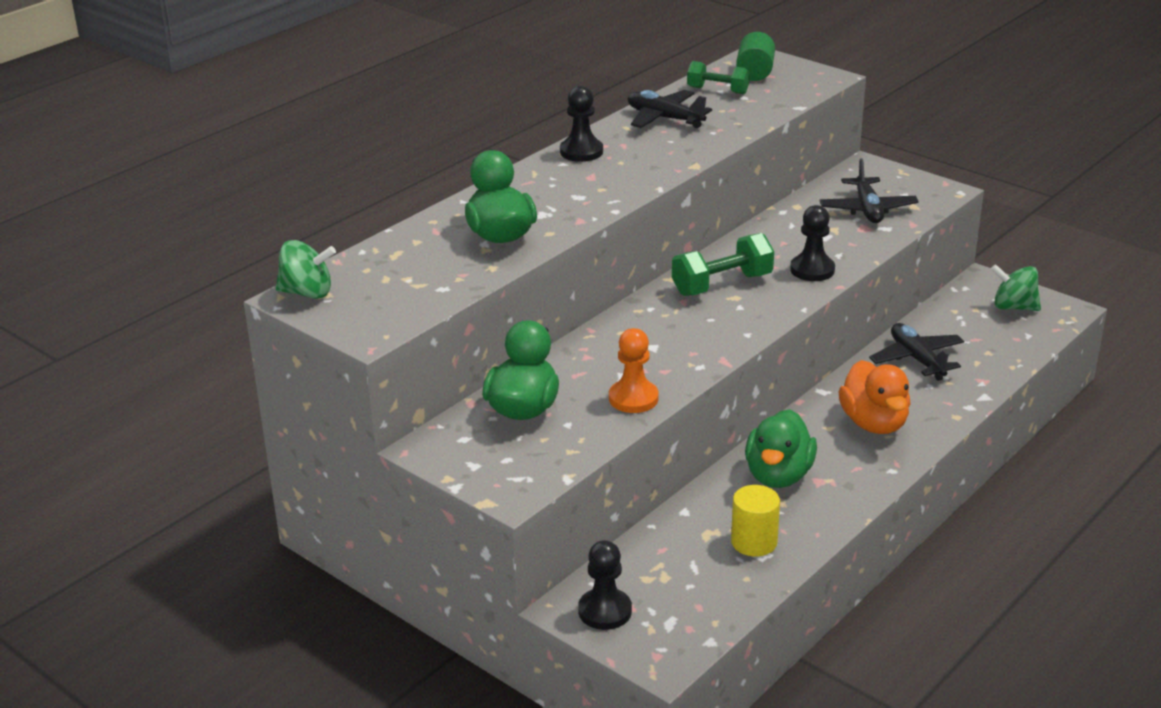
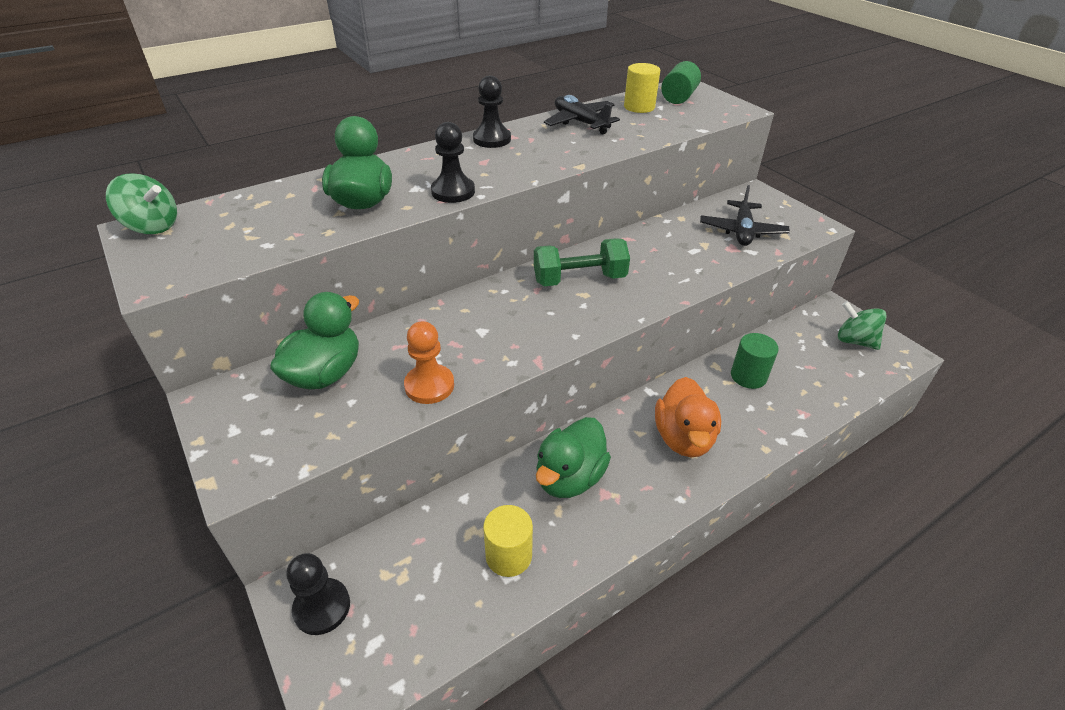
camera: 15 degrees right, 10 degrees up
(717, 90) = (639, 107): green dumbbell -> yellow cylinder
(812, 270) = (667, 280): black pawn -> black pawn (453, 191)
(917, 359) = (748, 376): black plane -> green cylinder

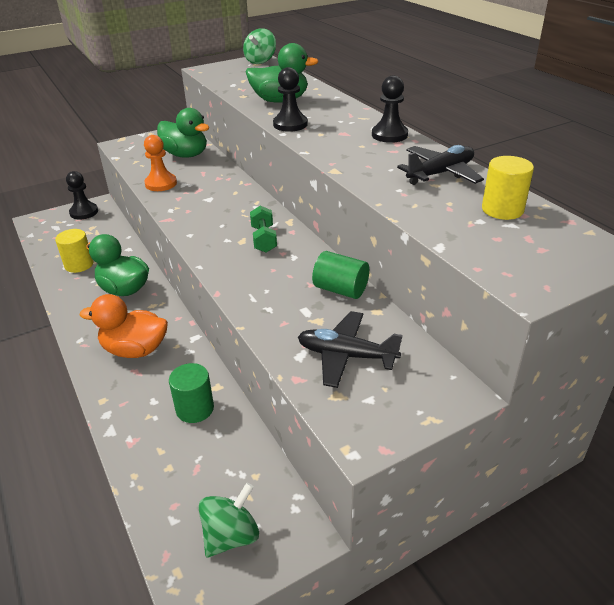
camera: 95 degrees right, 5 degrees down
(579, 279) = (263, 239): green dumbbell -> green dumbbell, size x0.66
(678, 97) = (551, 241): green cylinder -> green cylinder (340, 289)

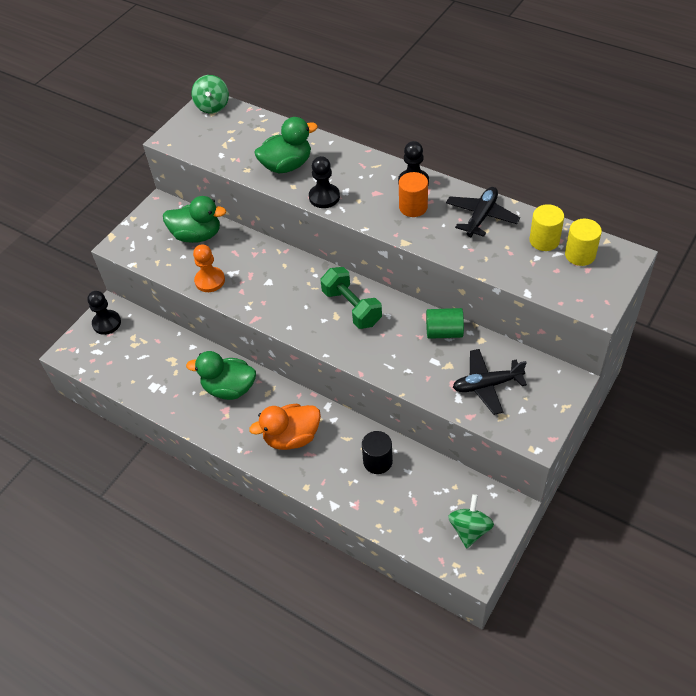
camera: 25 degrees left, 15 degrees up
(79, 265) = (164, 382): yellow cylinder -> yellow cylinder (580, 255)
(195, 409) = (377, 461): green cylinder -> black cylinder
(263, 239) = (351, 307): green dumbbell -> green dumbbell, size x1.51
(371, 150) = (413, 207): none -> orange cylinder

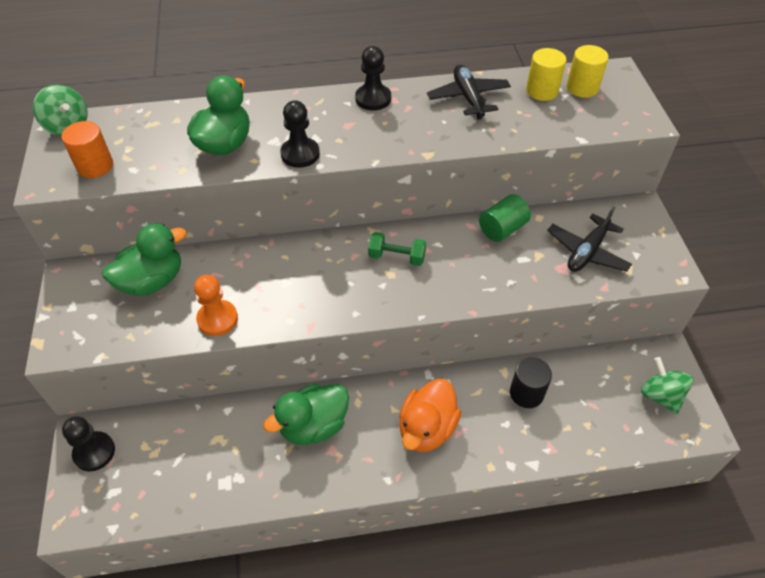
camera: 45 degrees left, 0 degrees up
(351, 307) = (397, 257): green dumbbell -> green dumbbell, size x0.66
(413, 207) = (399, 120): orange cylinder -> orange cylinder (95, 166)

